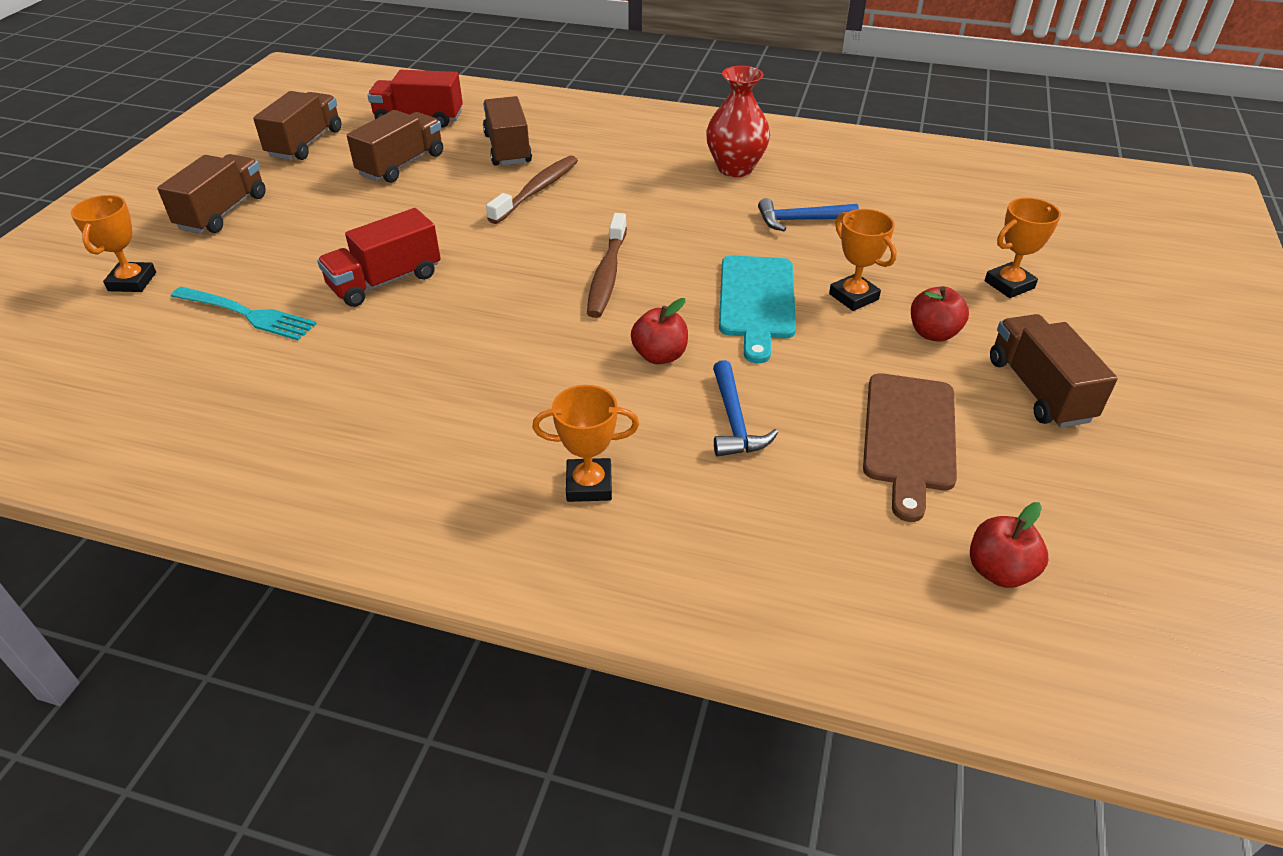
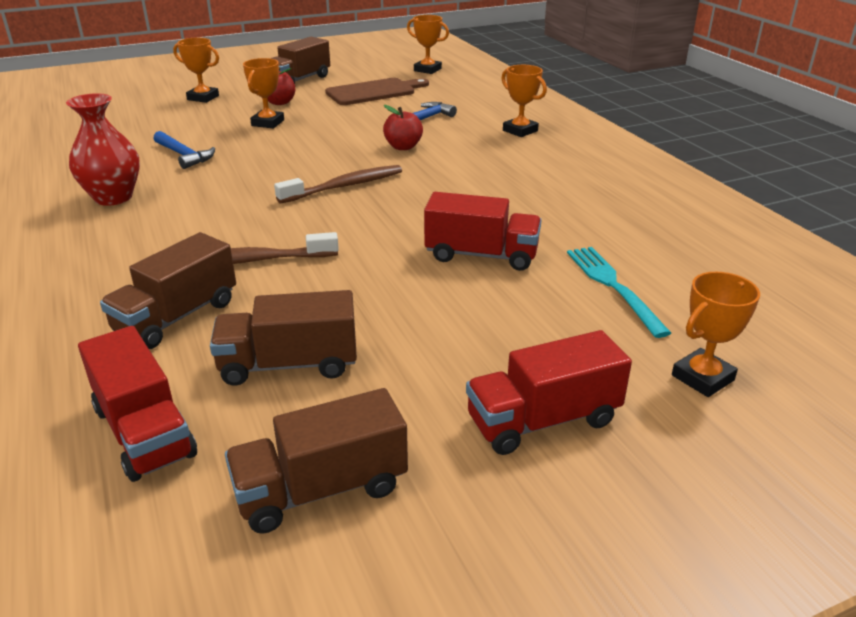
camera: 130 degrees left, 10 degrees down
(223, 212) = (543, 420): brown truck -> red truck
(756, 301) = (310, 141): turquoise cutting board -> none
(999, 571) = (427, 70): red apple -> orange trophy

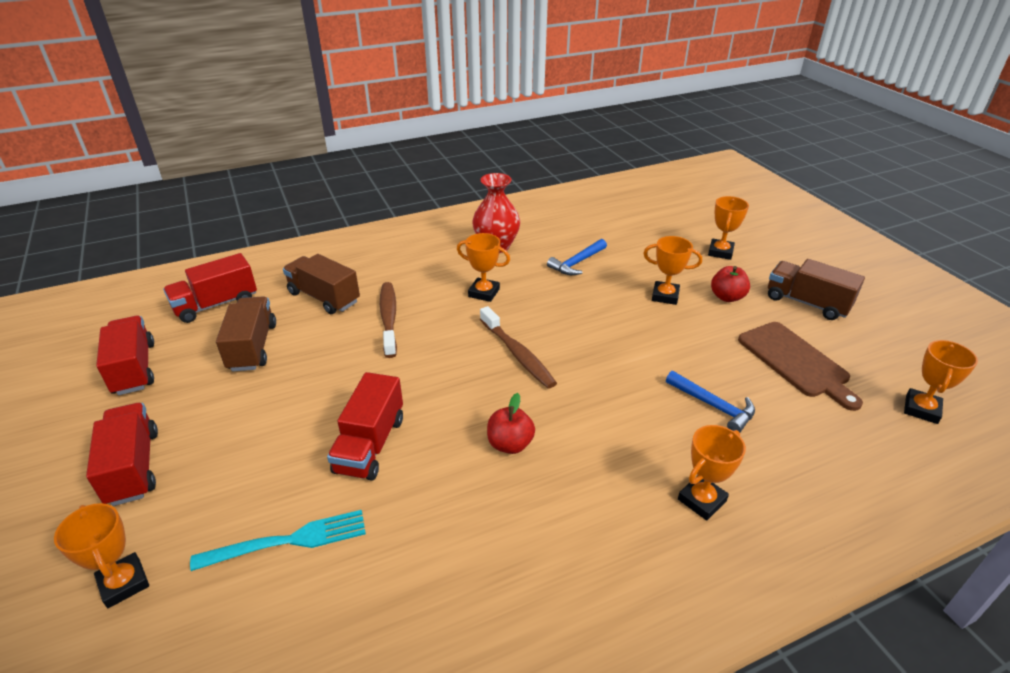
camera: 90 degrees right, 5 degrees up
(221, 204) = (484, 293): none -> orange trophy
(321, 489) = (134, 369): brown truck -> red truck
(403, 147) = (621, 390): red apple -> red apple (510, 444)

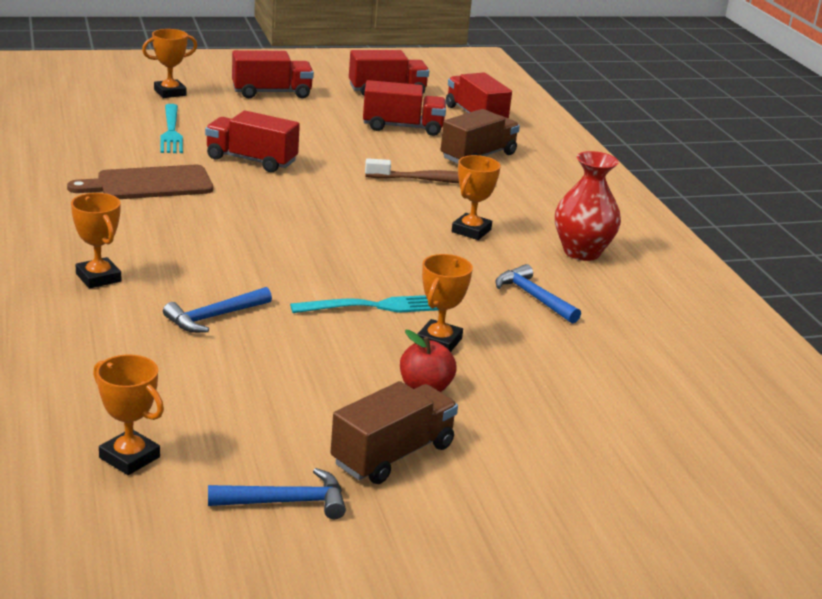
camera: 95 degrees right, 10 degrees down
(252, 347) = (402, 127): brown truck -> red truck
(510, 444) = (219, 210): red apple -> none
(518, 354) = (348, 232): brown toothbrush -> none
(636, 327) = (375, 306): none -> turquoise fork
(720, 252) = (556, 421): orange trophy -> none
(795, 362) = (263, 395): brown cutting board -> brown cutting board (149, 184)
(890, 335) = (286, 502): none -> blue hammer

